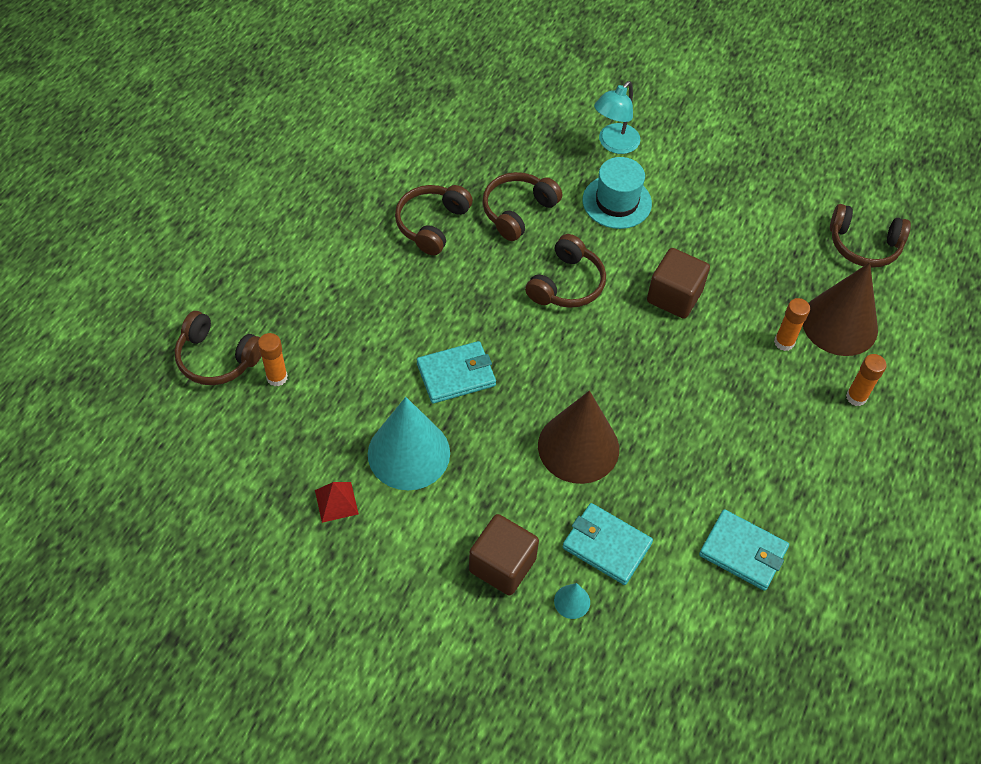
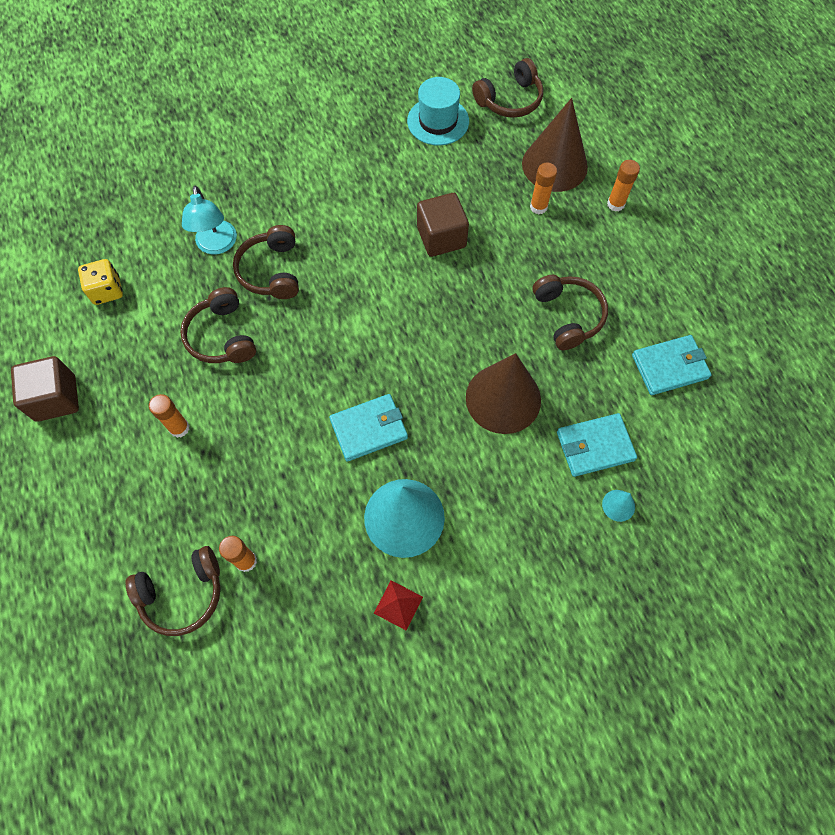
camera: 45 degrees left, 10 degrees up
(335, 257) = (179, 428): none -> orange glue stick
(393, 130) = (107, 290): none -> yellow dice
(456, 374) = (369, 429): turquoise wallet -> turquoise wallet turned 45 degrees clockwise
(502, 565) = (552, 528): brown cube -> brown cube (56, 398)
(567, 284) = (365, 293): brown headphones -> brown headphones (568, 316)
(614, 144) = (280, 164): turquoise lamp -> turquoise lamp (217, 245)
(617, 202) = (330, 204): turquoise hat -> turquoise hat (438, 121)

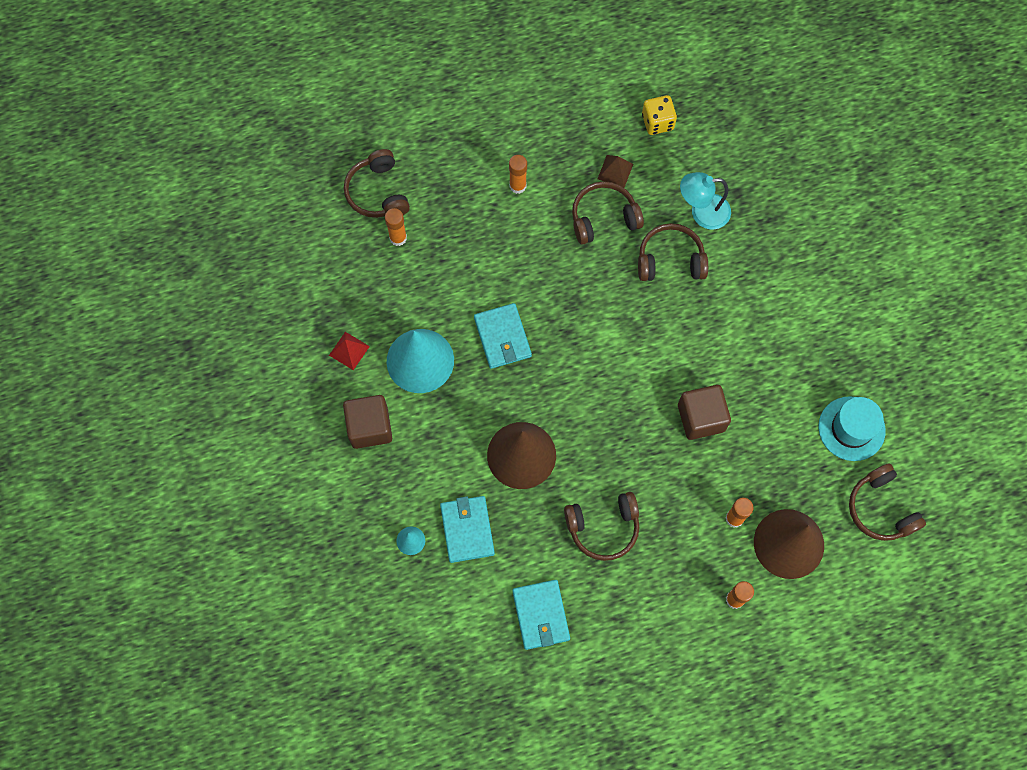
camera: 95 degrees right, 5 degrees up
(56, 398) = (553, 90): brown cube -> brown cube (370, 427)
(165, 328) = (615, 171): none -> brown pyramid

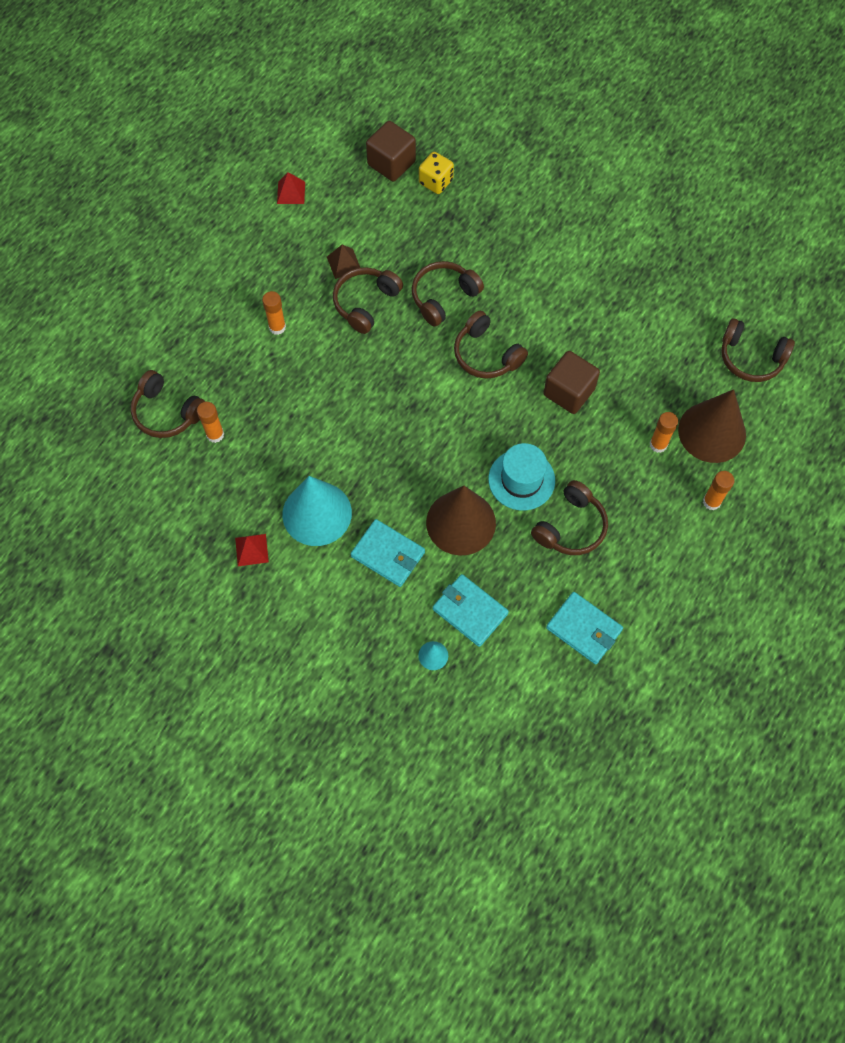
camera: 40 degrees left, 5 degrees down
(370, 427) = (322, 595): brown cube -> brown cube (391, 163)
(502, 337) = (367, 447): turquoise wallet -> turquoise wallet (388, 554)
(625, 78) = (291, 192): none -> red pyramid
(657, 122) = (344, 207): yellow dice -> yellow dice (436, 182)
(662, 335) = (486, 355): none -> brown headphones
(702, 212) = (436, 247): turquoise lamp -> none
(851, 428) = (680, 318): turquoise hat -> turquoise hat (521, 480)

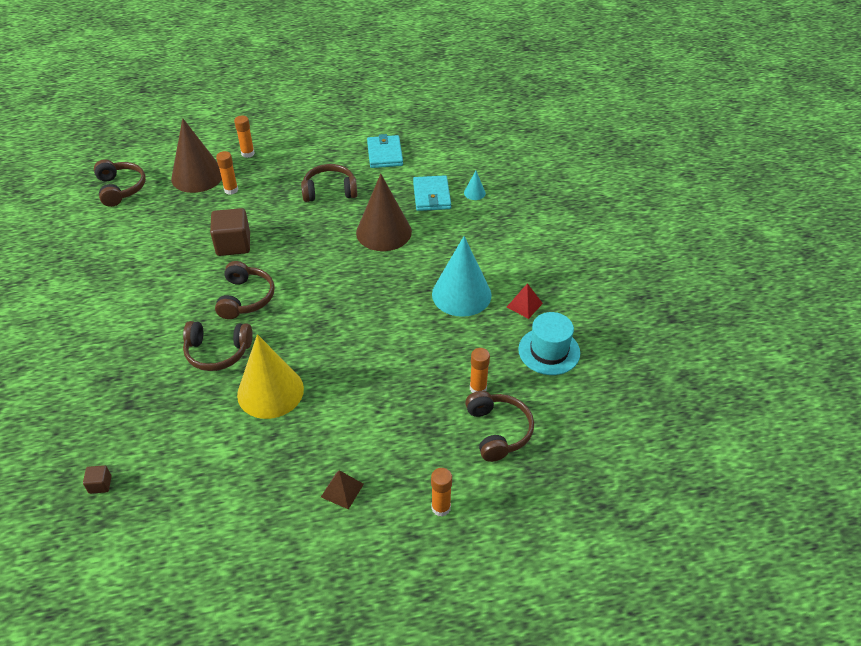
camera: 135 degrees left, 20 degrees down
(277, 327) = (351, 426): orange glue stick -> orange glue stick (441, 507)
(291, 192) = (203, 532): red pyramid -> none
(344, 263) = (245, 433): brown pyramid -> brown pyramid (342, 490)
(365, 303) = (270, 391): brown headphones -> yellow cone
(388, 554) = (444, 246): turquoise wallet -> none
(391, 163) = (100, 484): brown cube -> brown cube, size x0.47
(436, 182) = (97, 438): yellow dice -> none
(521, 480) = (323, 226): turquoise hat -> turquoise hat (549, 351)

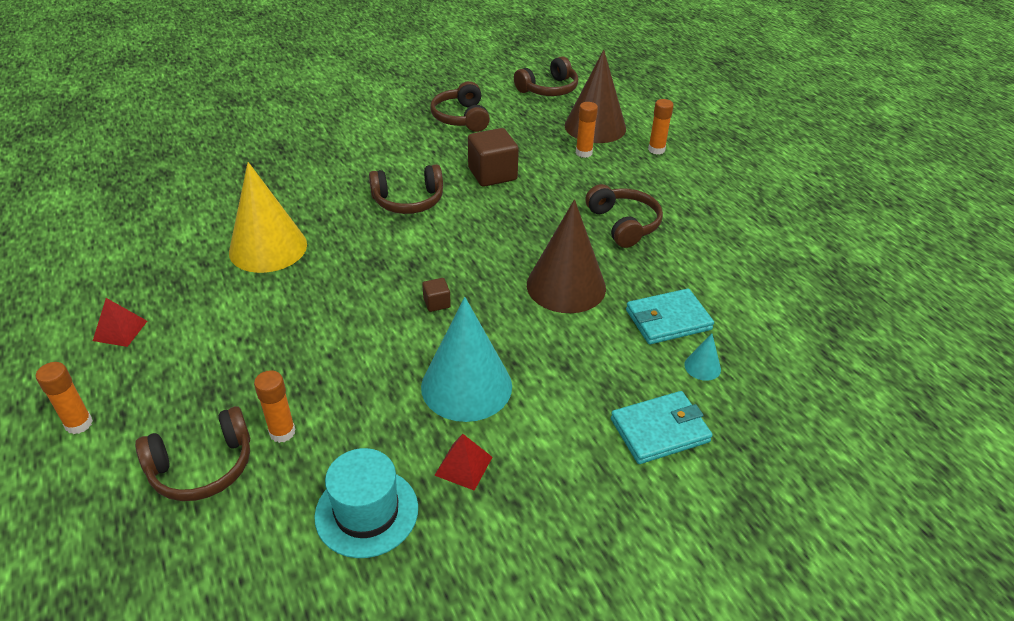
camera: 75 degrees right, 5 degrees down
(100, 484) = (150, 173): brown cube -> brown cube (437, 303)
(217, 352) = (322, 200): brown headphones -> brown headphones (461, 118)
(342, 490) = (120, 330): brown pyramid -> red pyramid
(385, 154) = (732, 257): turquoise wallet -> turquoise wallet (660, 430)

